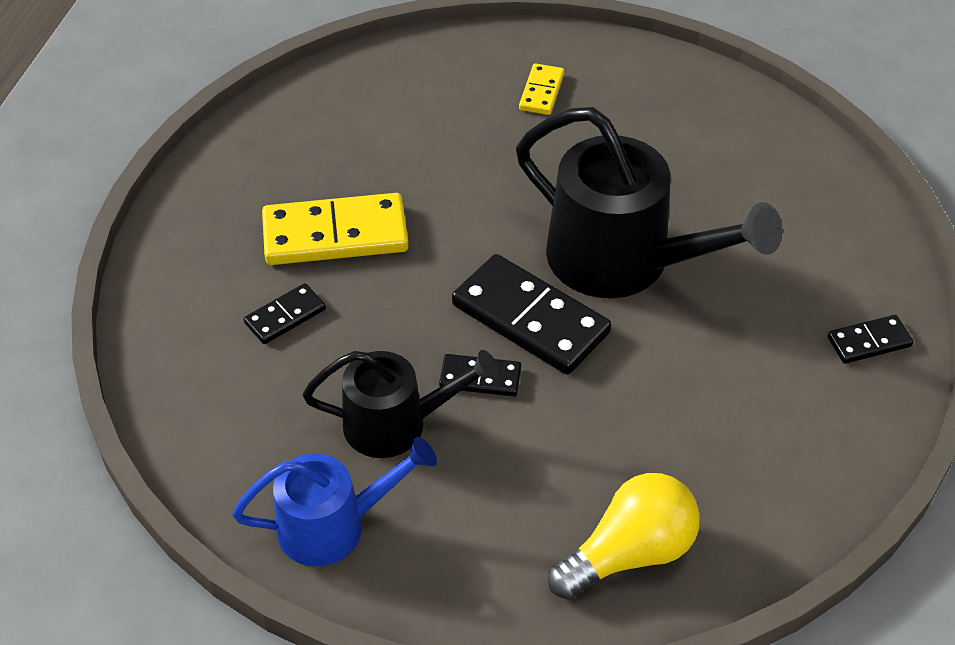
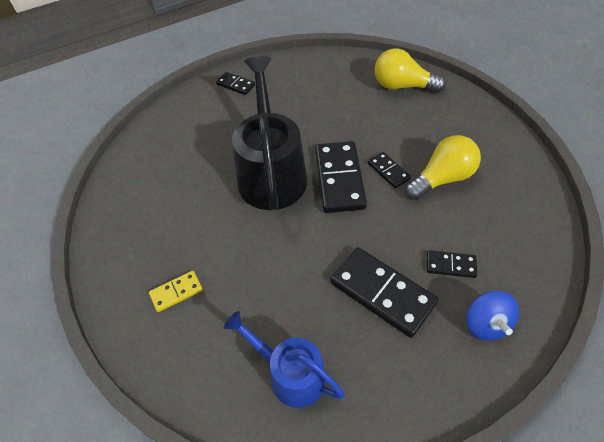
camera: 130 degrees left, 5 degrees up
(196, 284) = (486, 324): none -> blue spinning top
(334, 525) = (504, 160): blue watering can -> blue watering can (290, 374)
(335, 235) = (382, 293): yellow domino -> black domino
(397, 423) = (442, 178): black watering can -> yellow light bulb

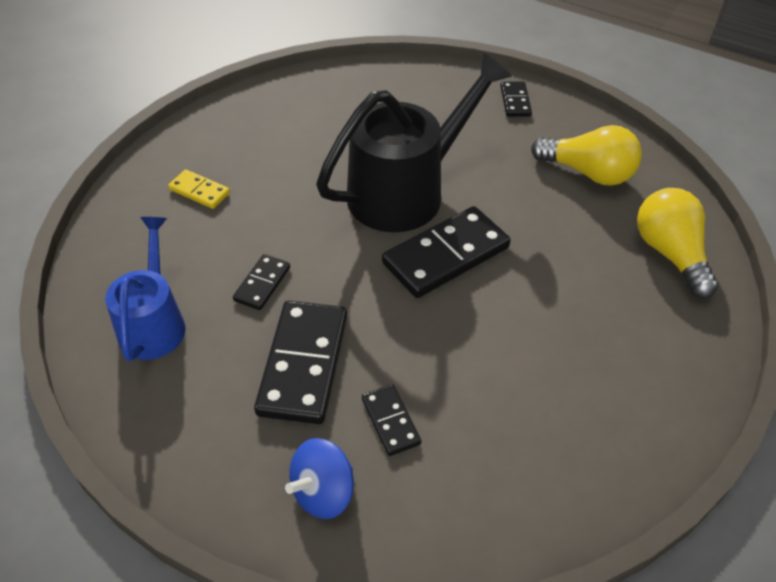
camera: 55 degrees right, 5 degrees down
(388, 171) = (497, 298): black domino -> black domino (262, 284)
(442, 178) = (533, 361): yellow light bulb -> yellow light bulb (588, 173)

